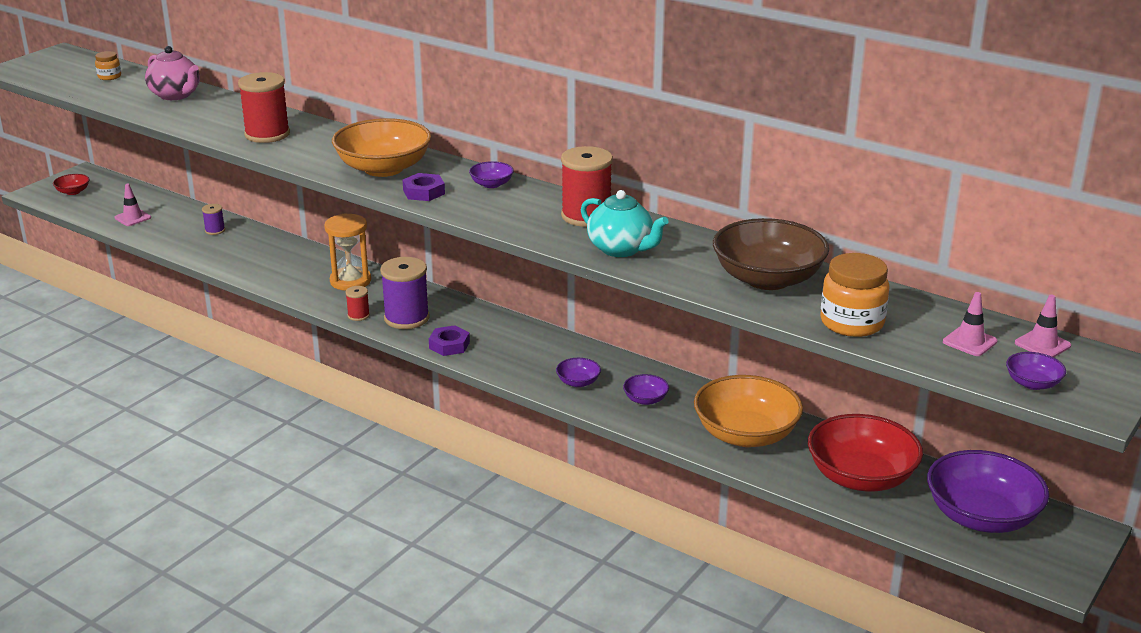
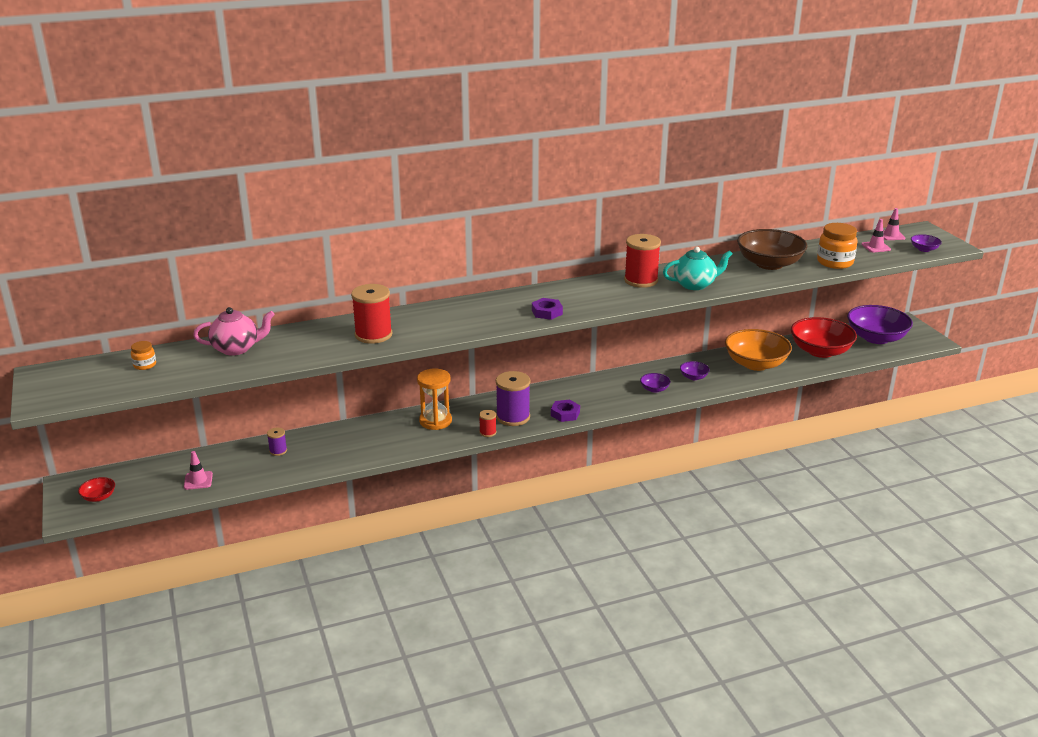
camera: 55 degrees left, 0 degrees up
(383, 168) = (492, 314): orange bowl -> none
(491, 184) = (562, 291): purple bowl -> none

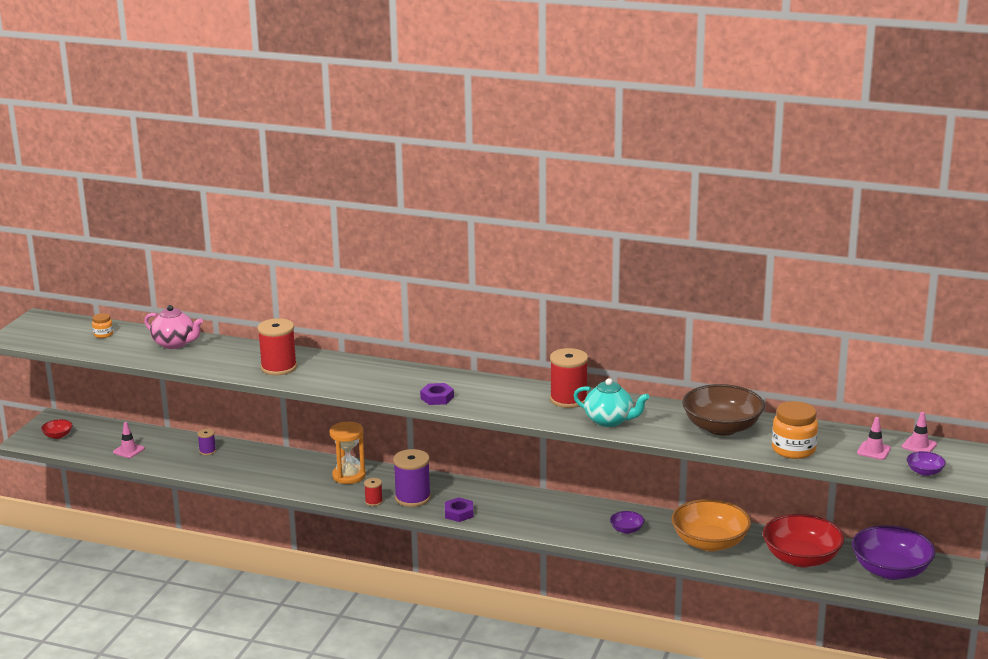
camera: 40 degrees right, 5 degrees down
(654, 389) = (571, 525): purple bowl -> none

